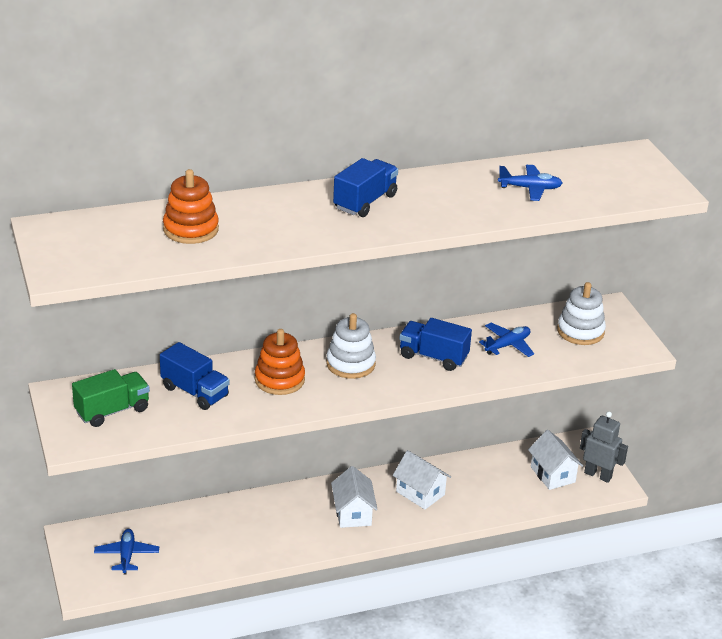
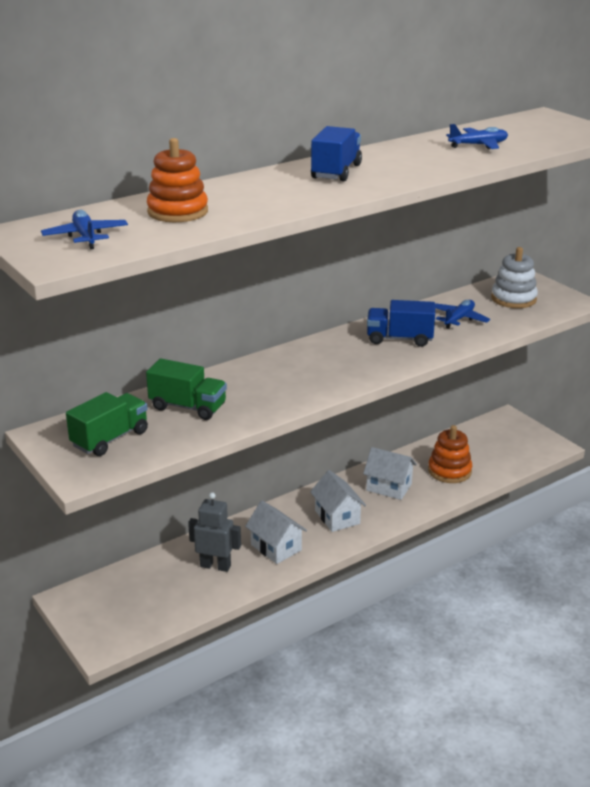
camera: 15 degrees left, 5 degrees down
(127, 555) = (133, 604): blue plane -> blue plane (85, 237)
(195, 392) = (188, 407): blue truck -> green truck
(279, 380) = (267, 382): orange stacking toy -> orange stacking toy (449, 471)
(350, 364) = (327, 357): white stacking toy -> none
(552, 474) = (494, 448): white house -> white house (276, 547)
(598, 475) = (533, 441): grey robot -> grey robot (215, 566)

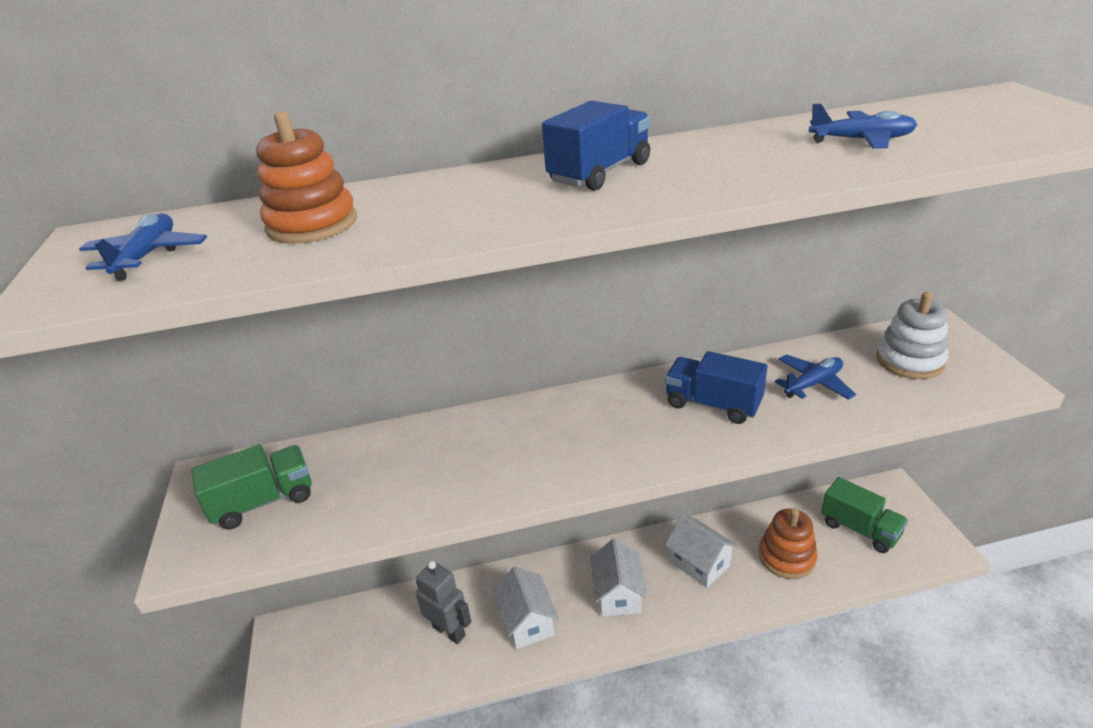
camera: 25 degrees right, 5 degrees up
(188, 407) = (384, 468): green truck -> green truck (859, 529)

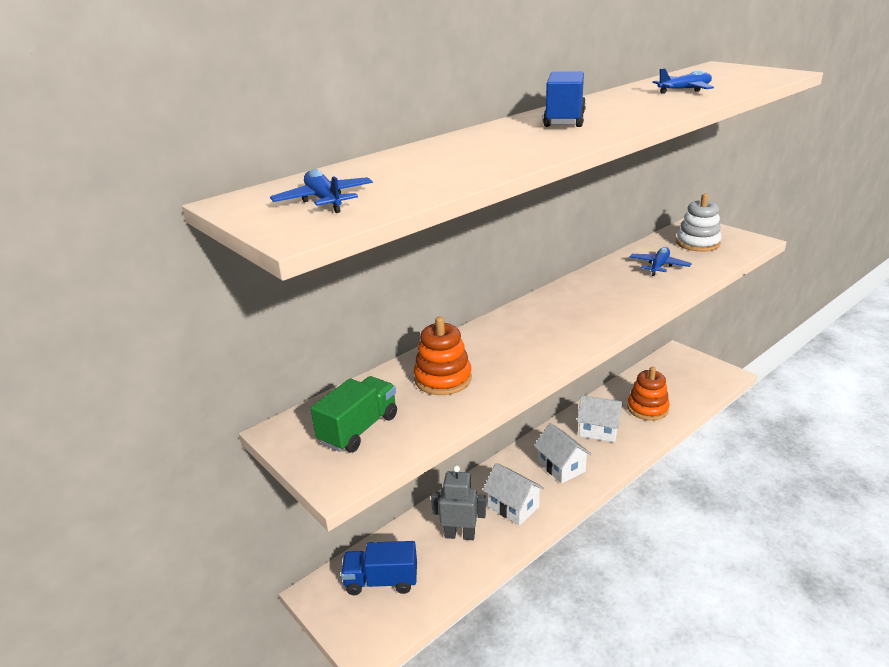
camera: 30 degrees left, 5 degrees down
(312, 224) = (419, 167): orange stacking toy -> orange stacking toy (443, 379)
(713, 404) = (613, 290): blue truck -> blue truck (381, 581)
(859, 529) = (676, 379): green truck -> none

